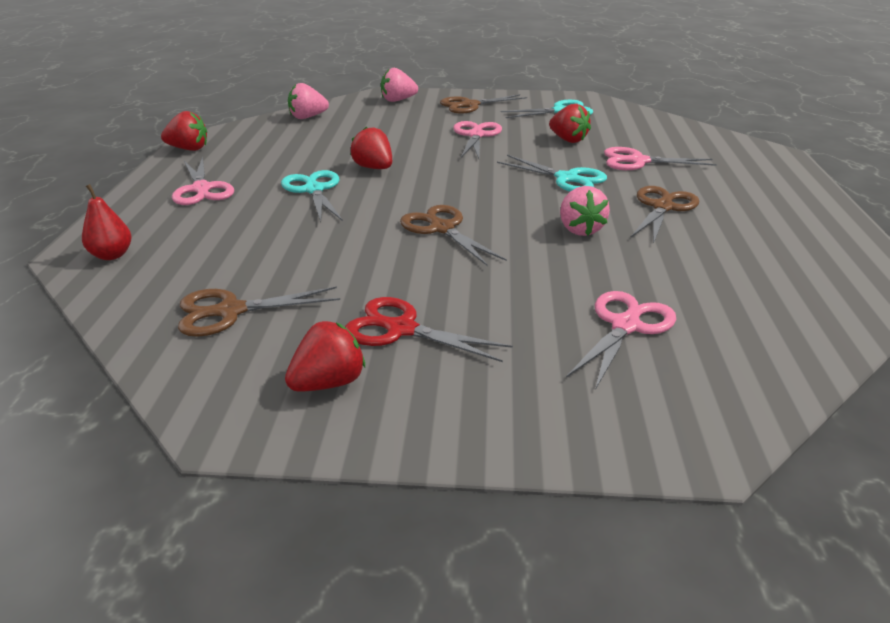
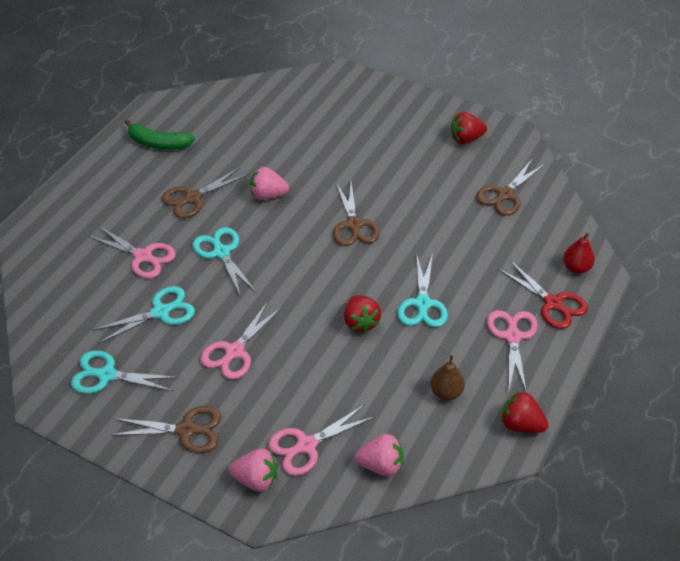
camera: 155 degrees left, 15 degrees up
(229, 311) = (505, 195): brown scissors -> brown scissors turned 120 degrees clockwise
(265, 151) = (446, 392): none -> brown pear
(400, 329) = (421, 156): red scissors -> red scissors (553, 303)
(568, 140) = (161, 312): red strawberry -> turquoise scissors
(580, 229) = (268, 195): pink strawberry -> pink strawberry turned 105 degrees counterclockwise
(625, 325) = (312, 125): pink scissors -> pink scissors (306, 446)
(797, 244) = (158, 143): none -> green banana

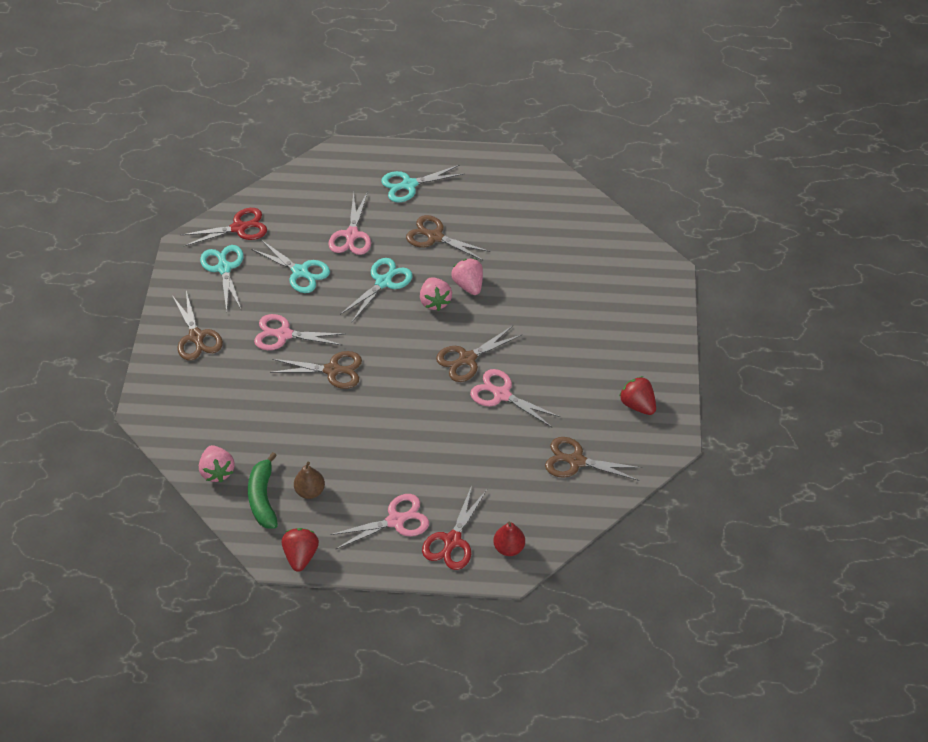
camera: 65 degrees right, 5 degrees up
(60, 344) = (239, 228): none -> red scissors
(158, 143) = (487, 185): green banana -> green banana (263, 498)
(256, 479) = (171, 397): pink strawberry -> pink strawberry (435, 301)
(306, 326) = (333, 370): none -> brown scissors
(306, 446) = (214, 416): pink scissors -> pink scissors (501, 394)
(360, 322) = (356, 405): red strawberry -> none
(422, 304) = (399, 442): turquoise scissors -> turquoise scissors (408, 185)

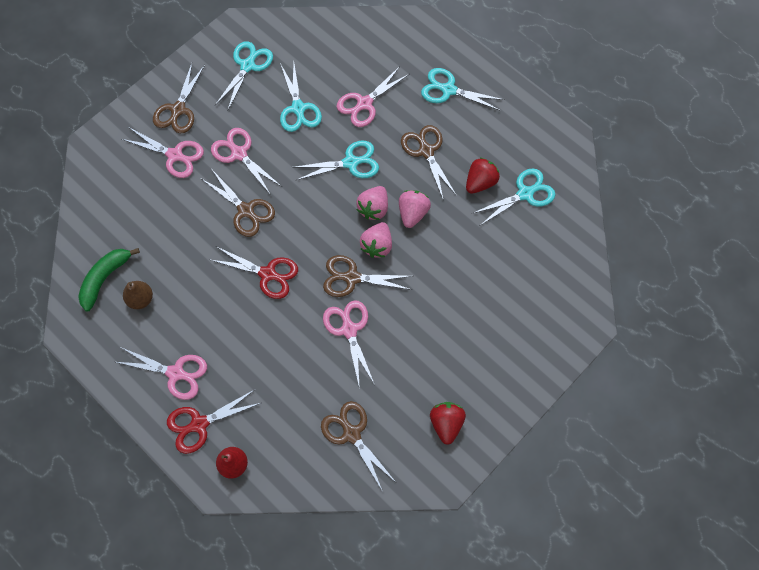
camera: 40 degrees right, 15 degrees up
(217, 471) = (95, 232): pink strawberry -> pink strawberry (377, 245)
(229, 371) = (175, 155): none -> pink scissors
(239, 228) = (289, 38): red scissors -> red scissors (268, 274)
(301, 555) = (88, 346): red strawberry -> red strawberry (480, 182)
(539, 217) = (525, 193): none -> turquoise scissors

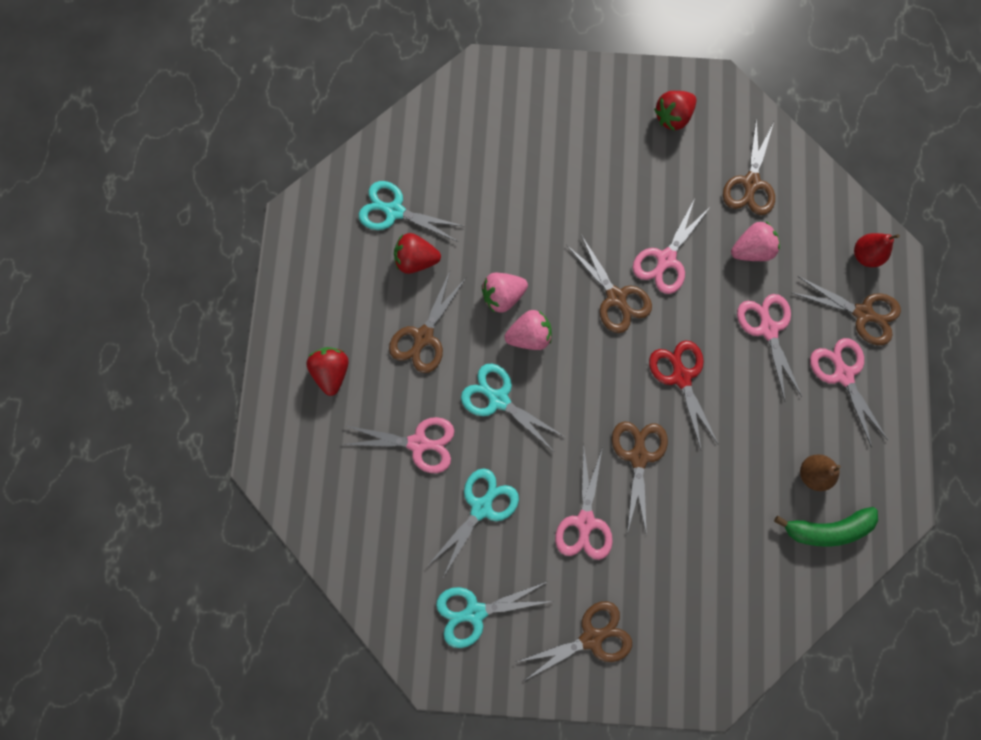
camera: 130 degrees left, 10 degrees up
(175, 155) = (644, 588): pink scissors -> pink scissors (767, 328)
(199, 424) = (863, 313): red scissors -> brown scissors
(377, 245) = (564, 301): pink strawberry -> pink strawberry (751, 250)
(448, 90) = (332, 372): turquoise scissors -> red strawberry

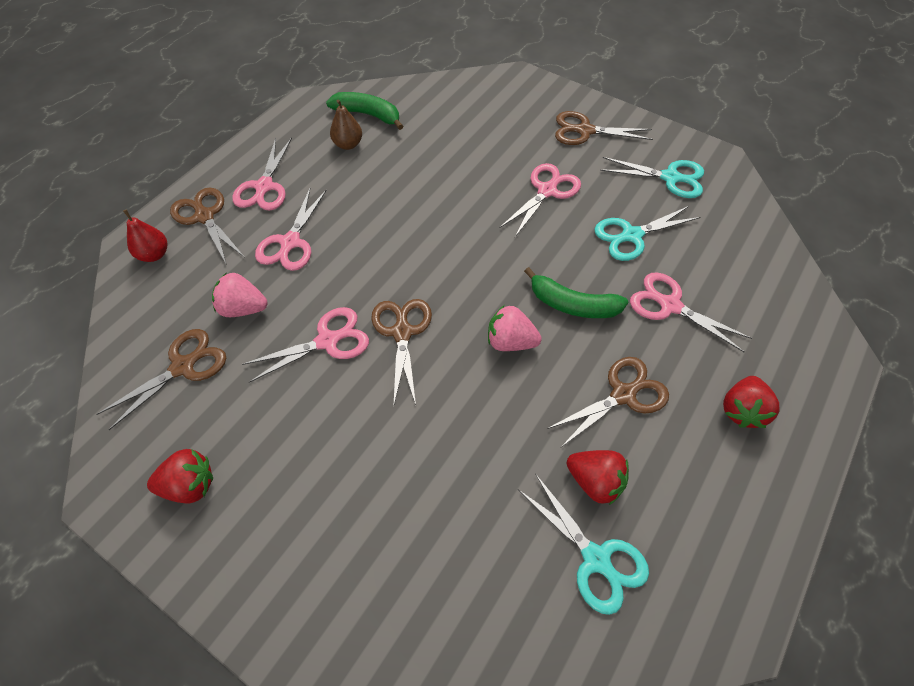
camera: 150 degrees left, 20 degrees down
(498, 399) = (573, 304): turquoise scissors -> green banana
(503, 296) = (515, 391): pink strawberry -> none
(638, 456) = (473, 210): brown scissors -> none
(681, 376) = (394, 245): red scissors -> none

